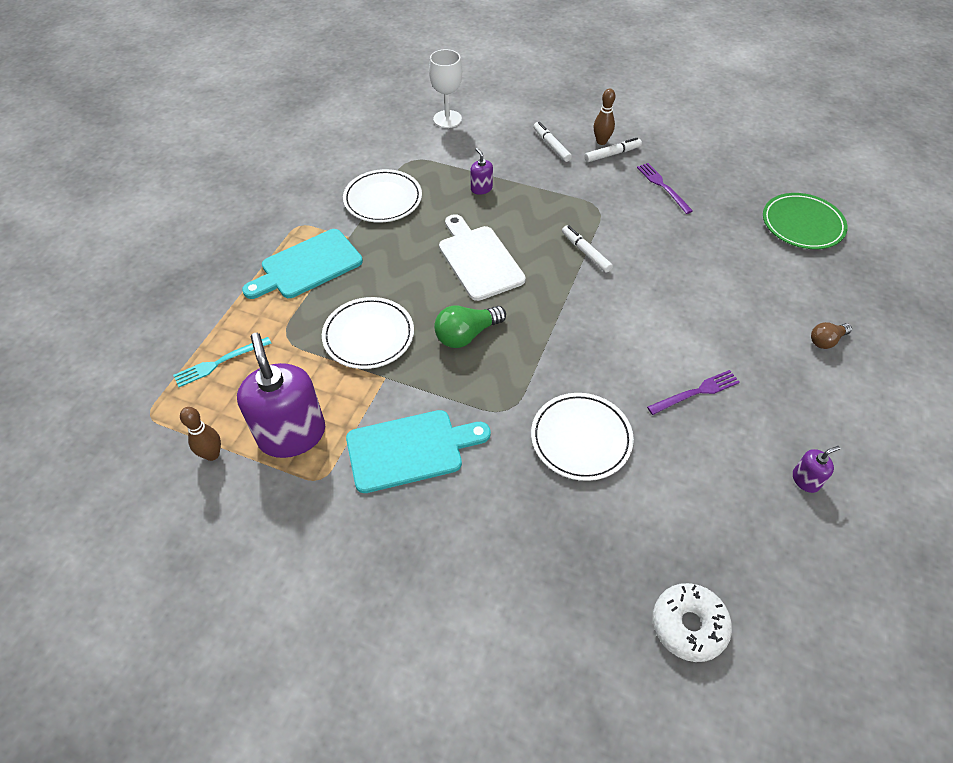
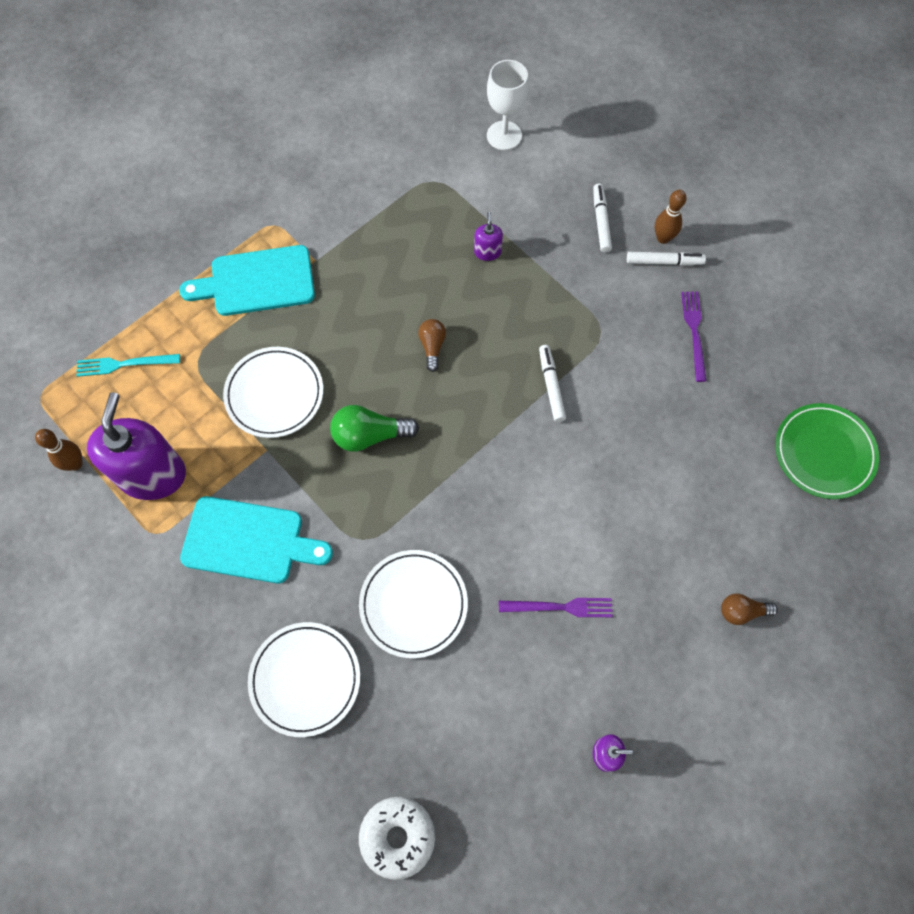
camera: 25 degrees right, 15 degrees up
(383, 199) = (375, 224): white plate -> white plate (305, 679)
(478, 259) = (432, 347): white cutting board -> brown light bulb

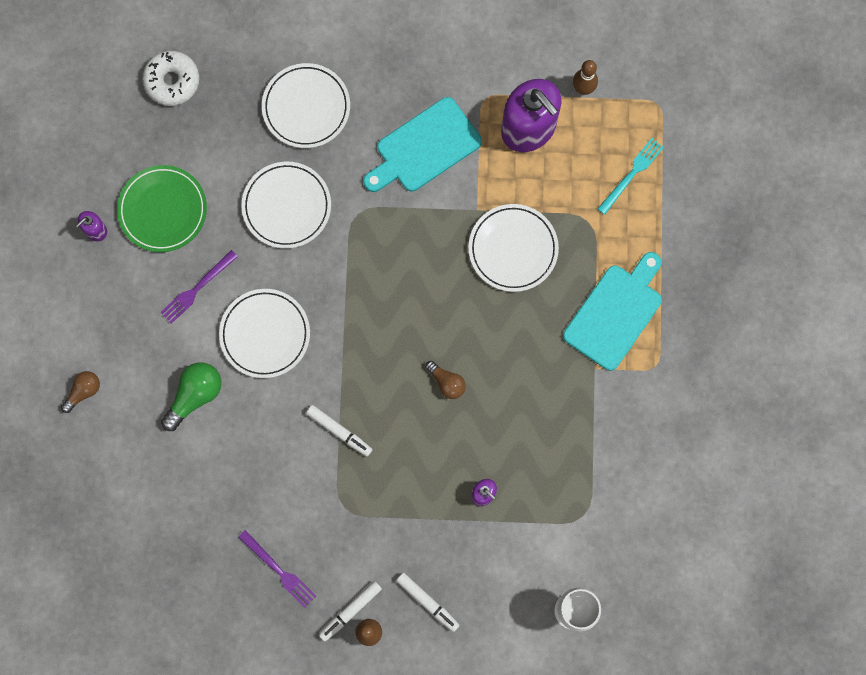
camera: 135 degrees right, 10 degrees up
(370, 435) = (422, 282): green light bulb -> green light bulb (195, 396)
(538, 513) = (265, 334): none -> white plate
(824, 453) = (115, 558): green plate -> green plate (163, 210)

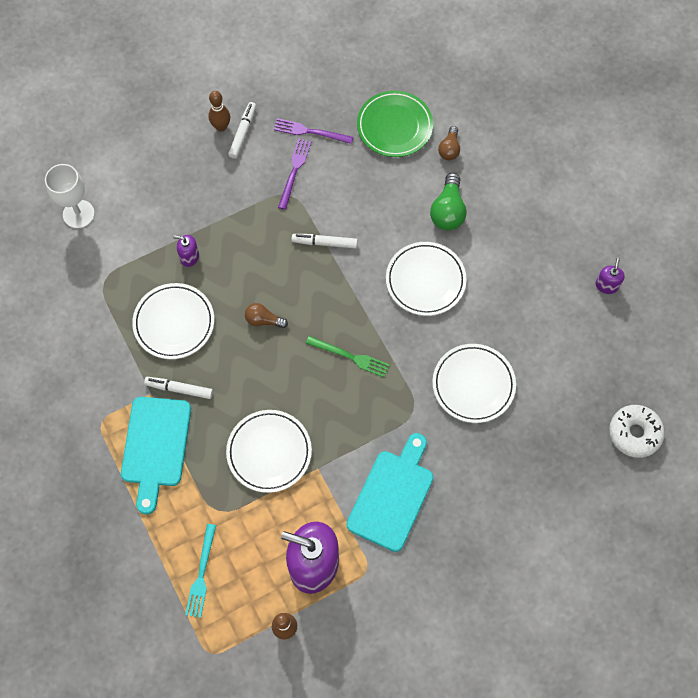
camera: 150 degrees right, 10 degrees down
(83, 391) = (530, 171): brown light bulb -> brown light bulb (449, 149)
(163, 210) = (567, 328): green plate -> green plate (394, 126)
(197, 288) = (499, 285): purple fork -> purple fork (294, 171)
(306, 107) = (511, 474): white plate -> white plate (174, 323)
(385, 298) = (350, 357): none -> green fork
(427, 602) = (190, 165): white marker -> white marker (179, 389)

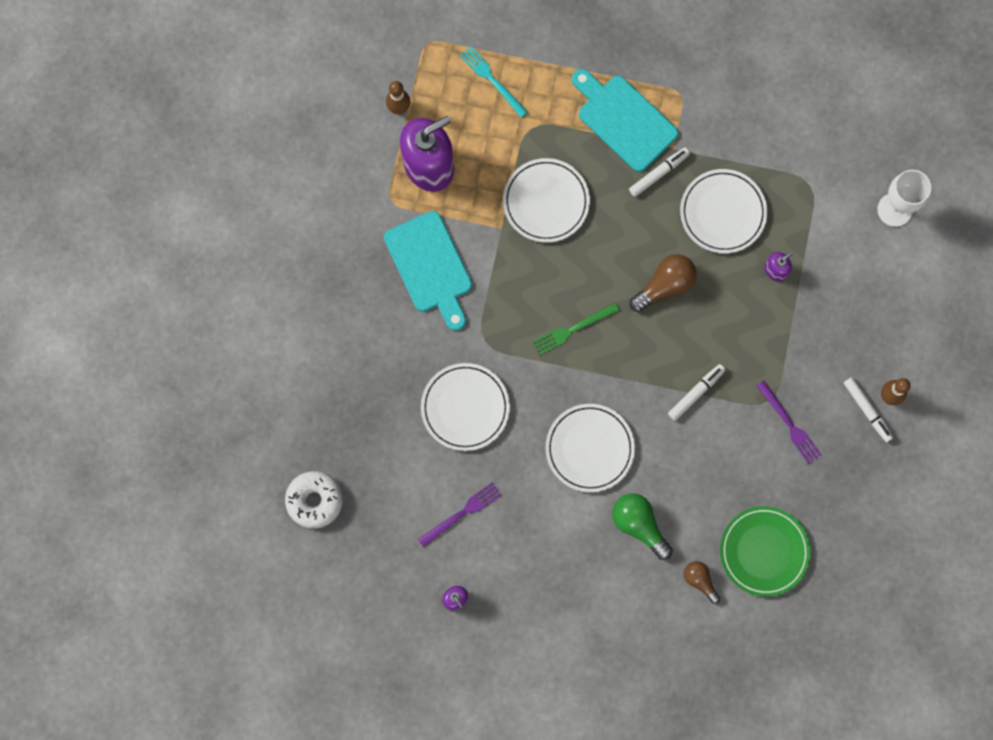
camera: 130 degrees right, 10 degrees up
(263, 320) = (664, 285): brown light bulb -> brown light bulb, size x1.60
(310, 132) = (819, 471): purple fork -> purple fork (462, 513)

